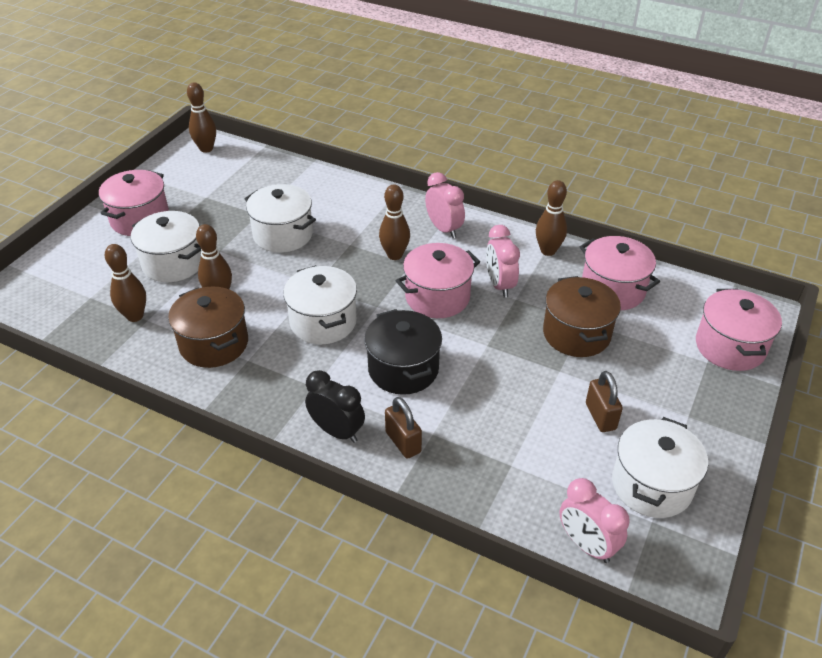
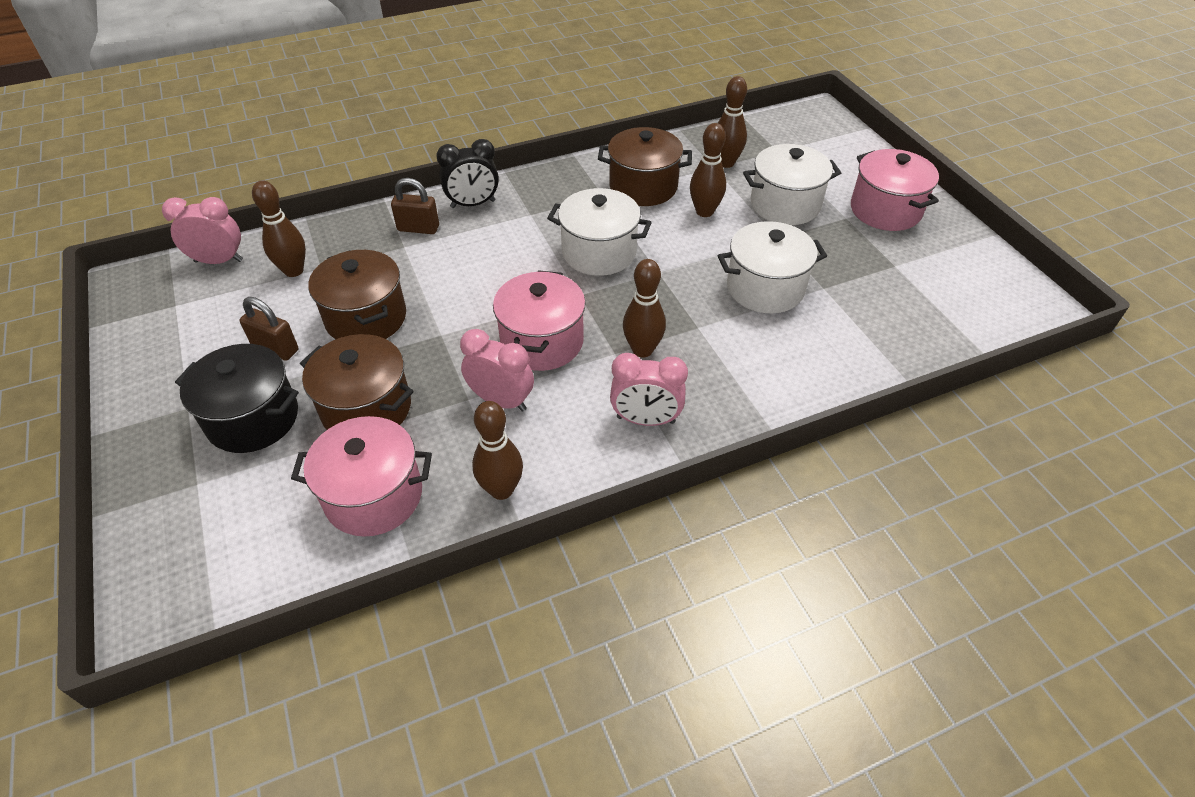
camera: 130 degrees right, 5 degrees up
(206, 149) = (1017, 306): brown bowling pin -> brown bowling pin (294, 271)
(403, 369) = (484, 267): black pot -> black pot (253, 418)
(520, 393) = (366, 318): none -> brown pot
(651, 485) = (190, 328): white pot -> none
(730, 347) = (177, 525): pink pot -> none

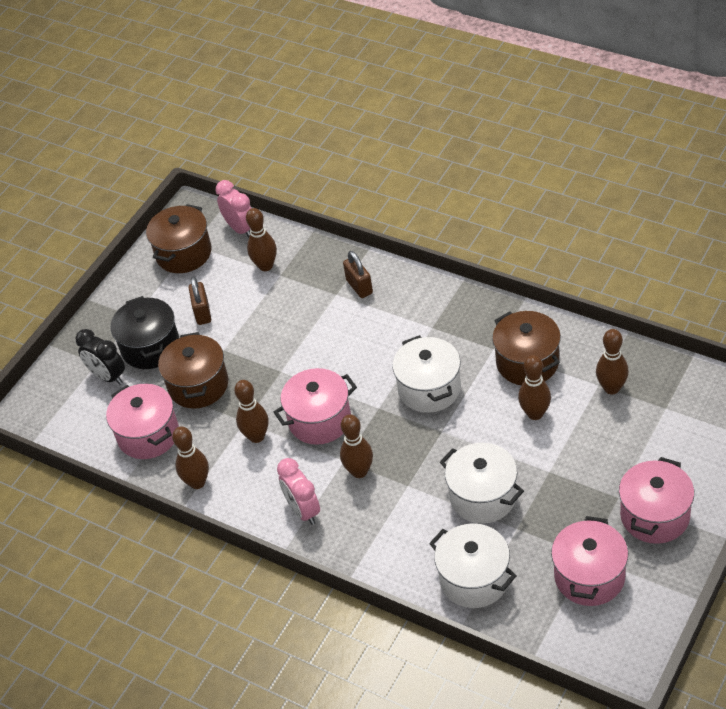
camera: 60 degrees right, 0 degrees up
(366, 318) = (261, 329): brown pot -> brown pot (183, 253)
(473, 204) = (411, 292): black clock -> black clock (108, 376)
(501, 401) = (256, 436): pink clock -> brown bowling pin
(785, 205) = (594, 453): white pot -> white pot (474, 579)
(920, 276) = (589, 576): none -> pink pot

